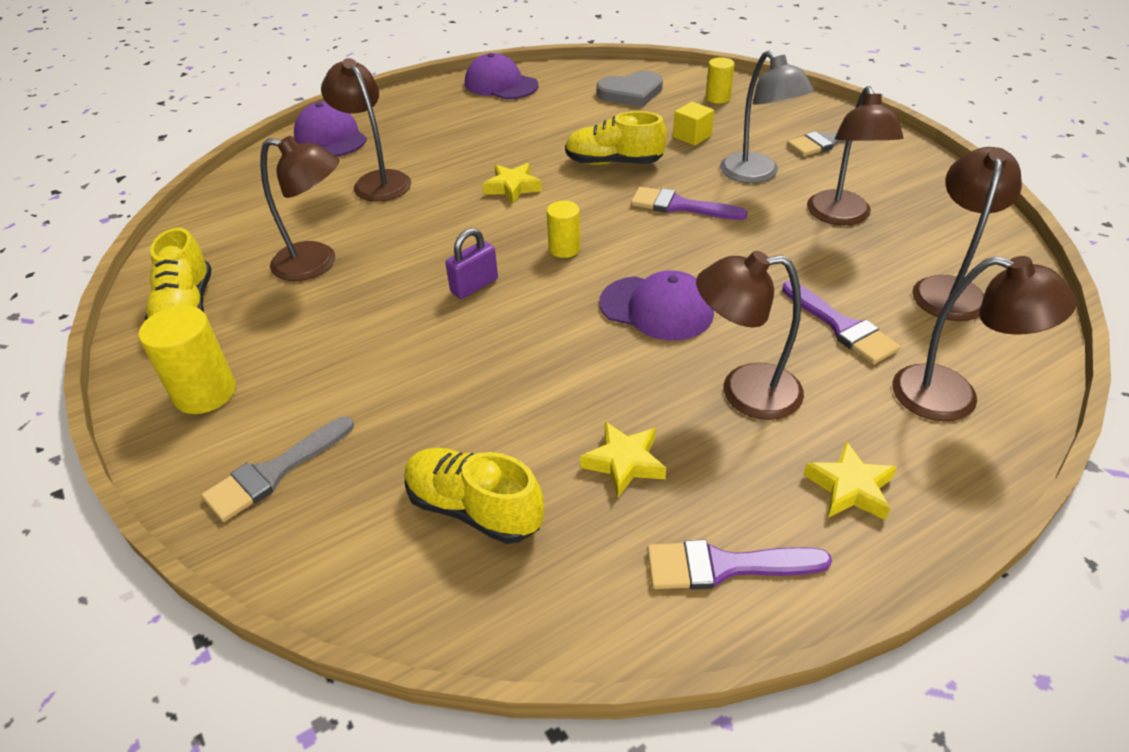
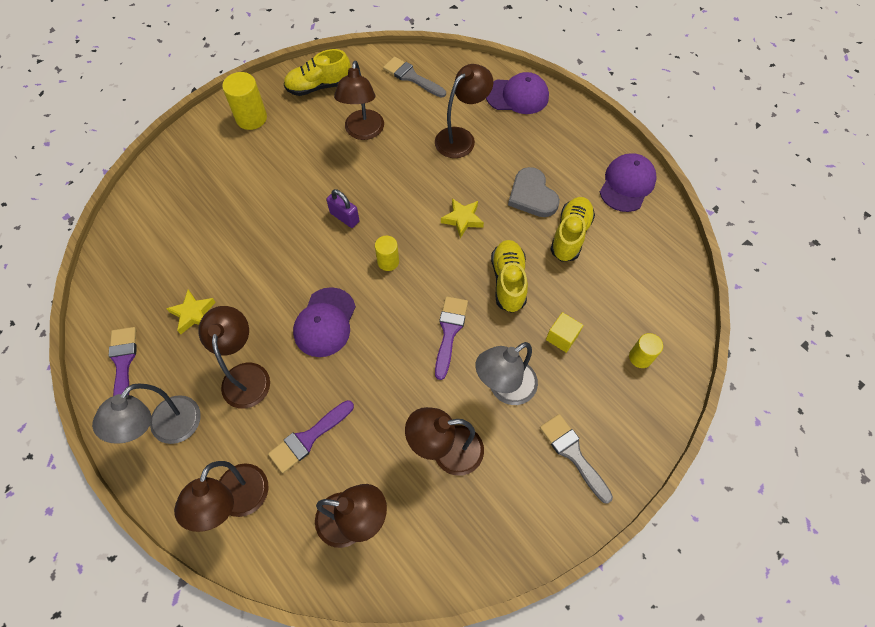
camera: 80 degrees right, 20 degrees up
(274, 472) = (196, 163): grey brush -> grey brush (411, 77)
(330, 137) = (517, 96): purple cap -> purple cap turned 45 degrees clockwise
(474, 509) = (167, 250): yellow shoe -> yellow shoe (570, 235)
(631, 93) = (634, 284): grey heart -> grey heart (532, 195)
(850, 488) = (168, 429): yellow star -> grey lamp

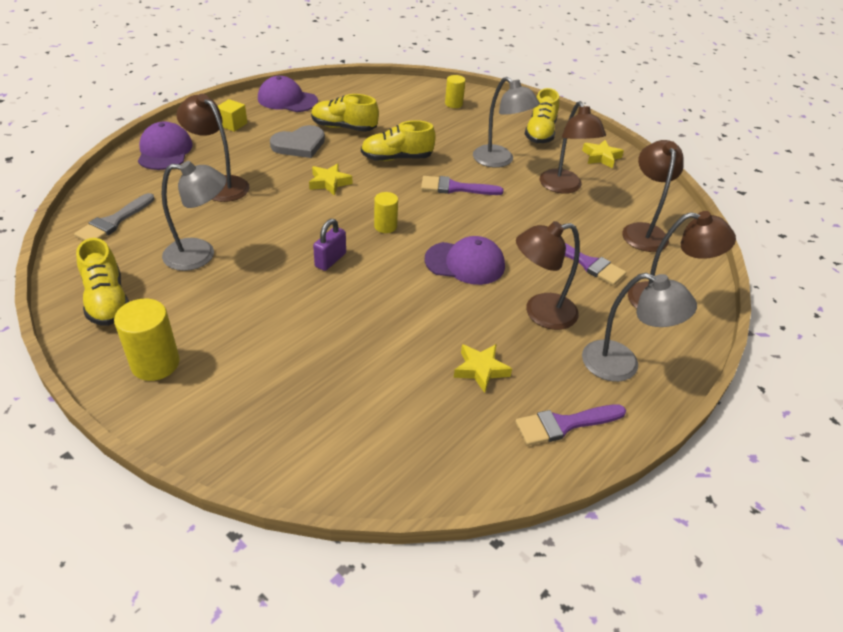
camera: 100 degrees left, 20 degrees down
(363, 132) = (200, 255): brown lamp -> grey lamp
(515, 521) = (601, 157): none -> yellow star
(562, 337) = (445, 134): yellow cube -> yellow cube (232, 124)
(573, 454) = (540, 133): grey brush -> yellow shoe

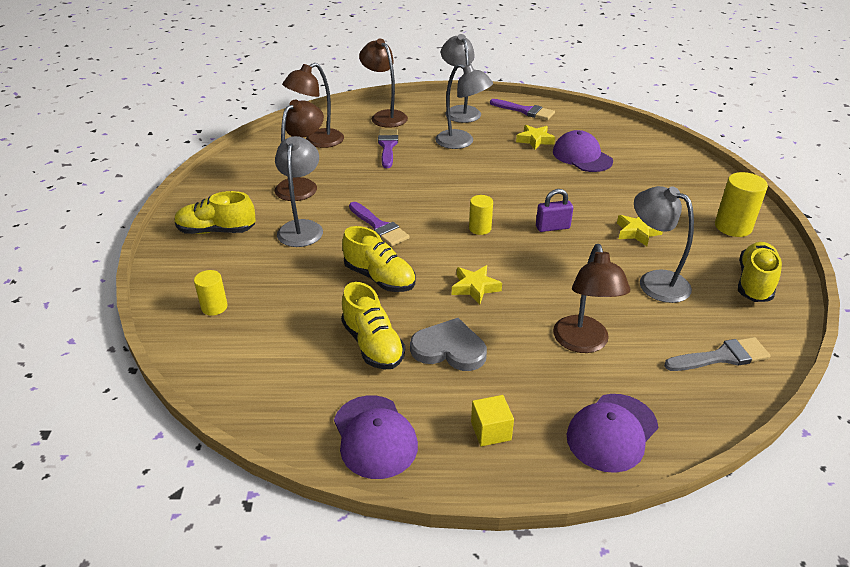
camera: 130 degrees left, 5 degrees down
(465, 263) = (462, 181): purple cap -> purple cap (582, 156)
(540, 133) = (216, 231): yellow shoe -> yellow shoe turned 150 degrees counterclockwise
(540, 313) = (461, 142): brown lamp -> grey lamp
(601, 157) = (224, 188): yellow star -> yellow star (637, 232)

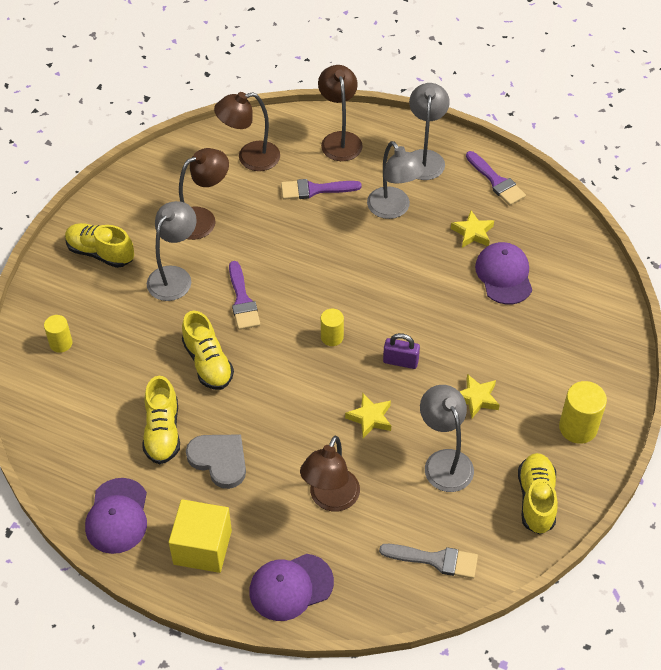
camera: 25 degrees right, 15 degrees up
(387, 146) = (315, 190): purple brush -> purple brush turned 120 degrees counterclockwise
(475, 287) = (281, 405): yellow star -> yellow star (370, 418)
(491, 431) = (202, 547): yellow cube -> yellow cube, size x1.83
(754, 283) = (536, 499): yellow shoe -> yellow shoe turned 45 degrees counterclockwise

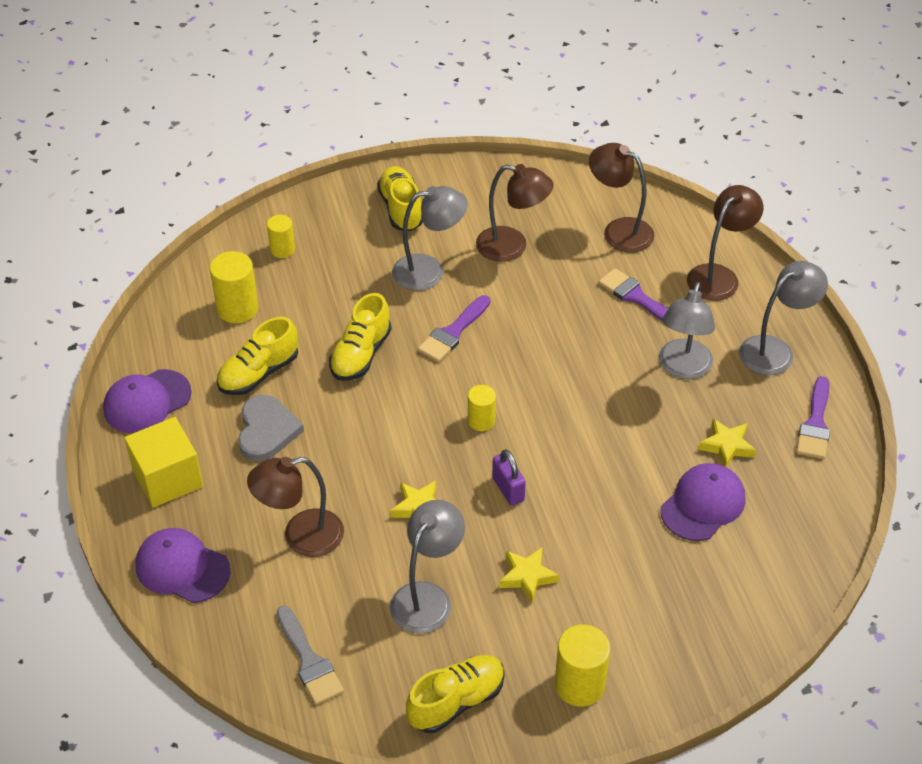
camera: 50 degrees right, 5 degrees down
(88, 406) = (237, 308): none -> yellow cylinder

